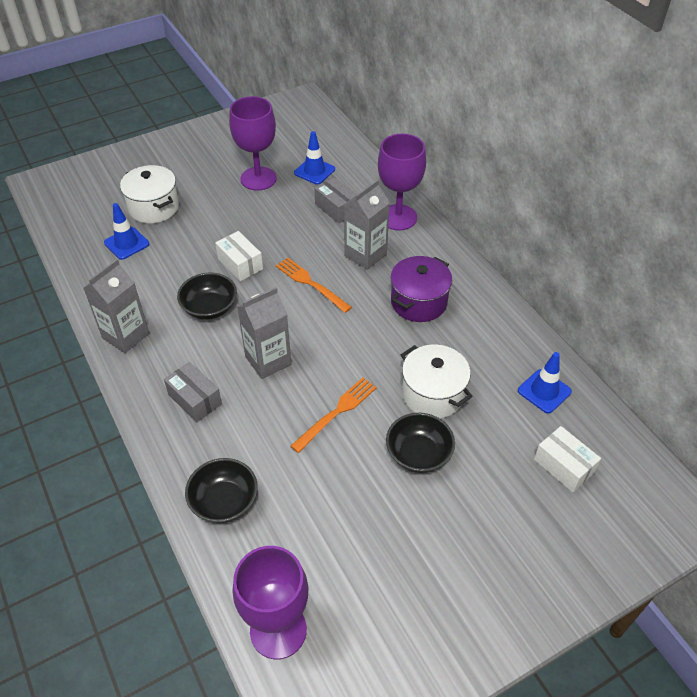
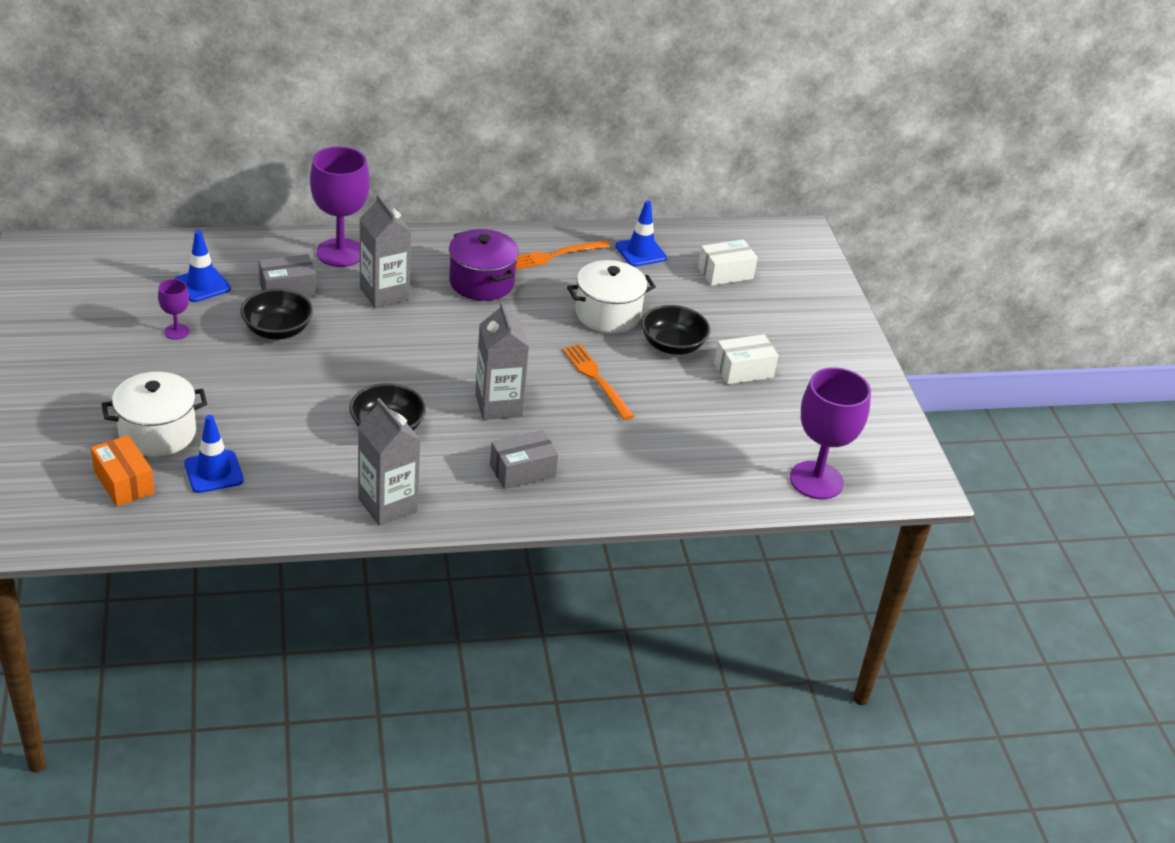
camera: 75 degrees left, 10 degrees down
(102, 211) = (124, 482): none -> orange box
(224, 501) = (666, 480): black bowl -> black bowl (277, 330)
(240, 264) = (329, 386): white box -> white box (743, 370)
(258, 179) = (176, 332): purple goblet -> purple goblet, size x0.48
(310, 283) = (401, 344): orange fork -> orange fork (553, 256)

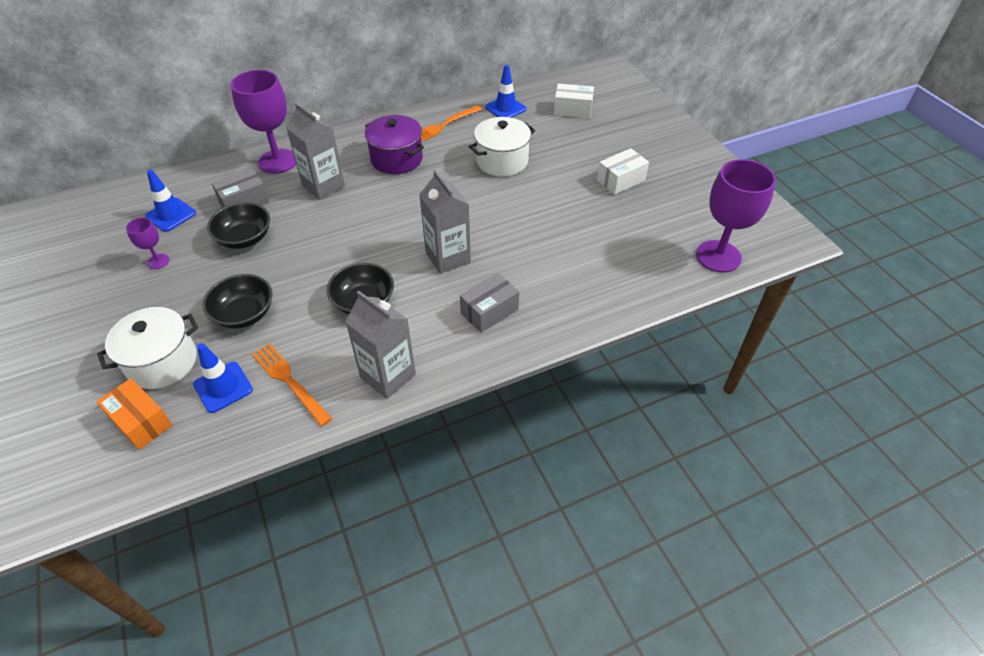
camera: 10 degrees left, 10 degrees up
(596, 379) = (515, 215): orange fork -> orange fork (289, 381)
(672, 345) = (560, 174): black bowl -> black bowl (244, 314)
(725, 273) = (572, 109): white box -> white box turned 45 degrees clockwise

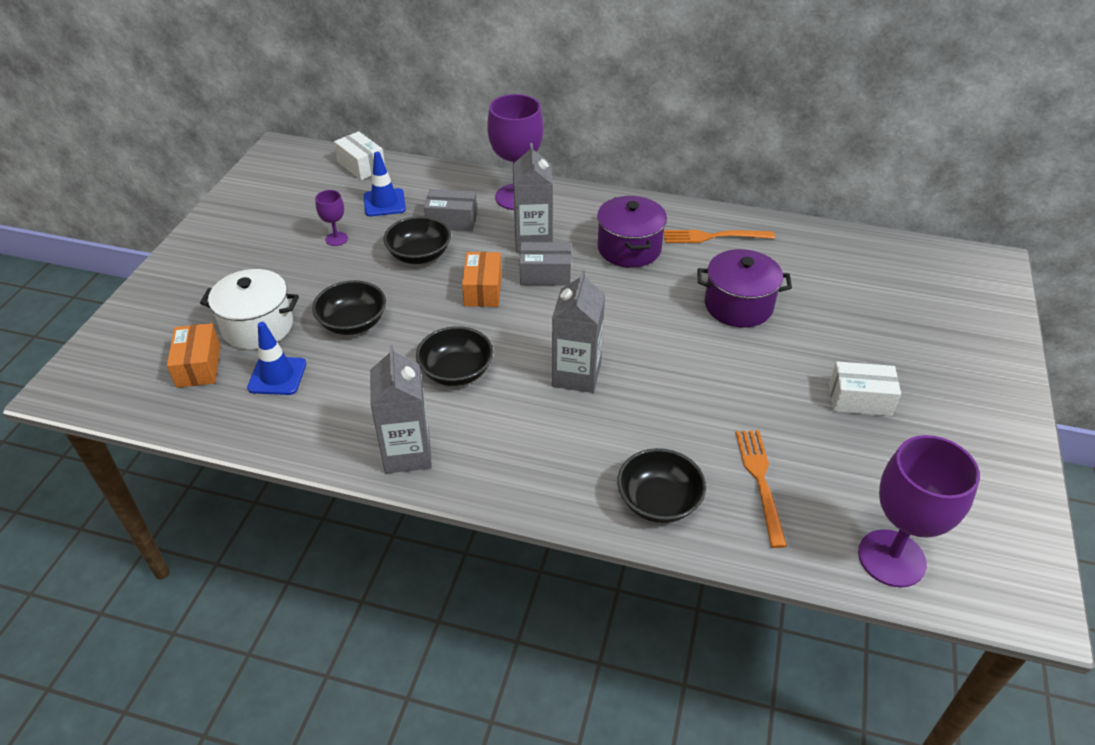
camera: 40 degrees right, 5 degrees down
(289, 381) = (328, 404): orange fork -> orange fork (760, 481)
(322, 237) = (483, 290): none -> orange box
(489, 311) = (560, 453): grey box -> grey box (545, 274)
(502, 161) = (738, 305): white pot -> purple pot
(505, 108) = (804, 250): blue traffic cone -> none
(572, 109) = (886, 288): white box -> white box (361, 166)
(576, 303) = (658, 501): none -> black bowl

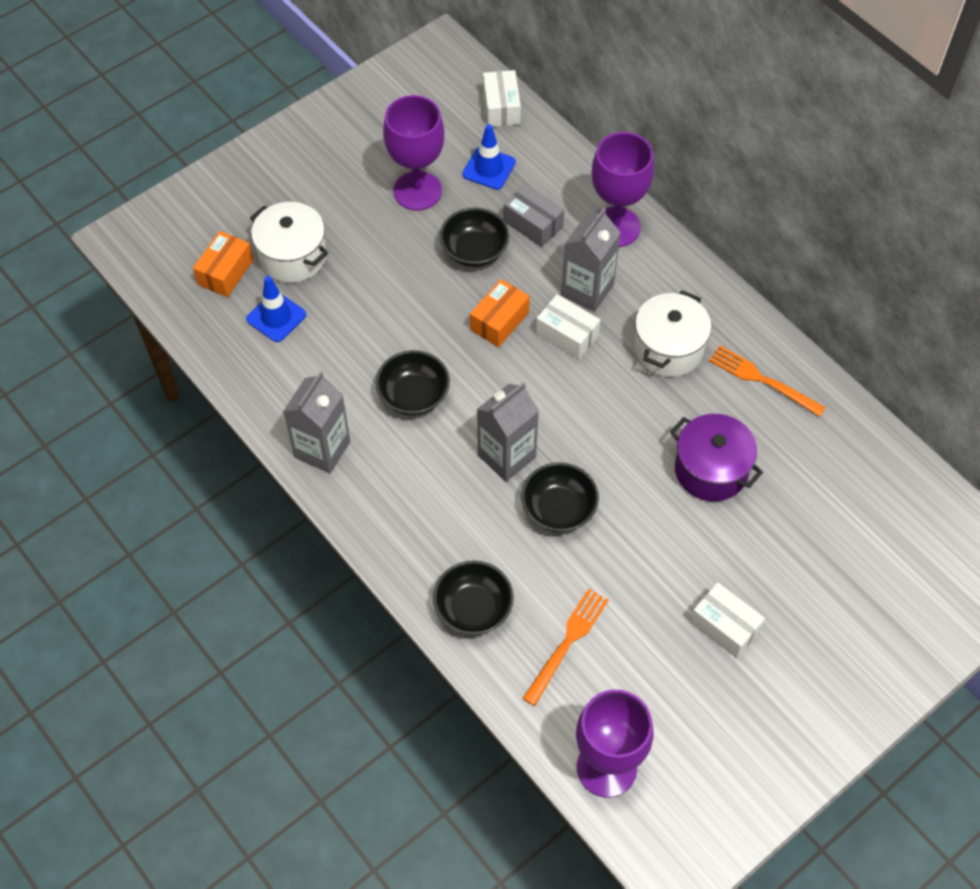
camera: 35 degrees right, 15 degrees up
(336, 239) = (417, 191): purple goblet -> purple goblet, size x2.09
(353, 323) = (368, 296): black bowl -> black bowl (559, 509)
(545, 274) = (567, 335): grey box -> white box
(629, 248) = (668, 348): purple pot -> white pot

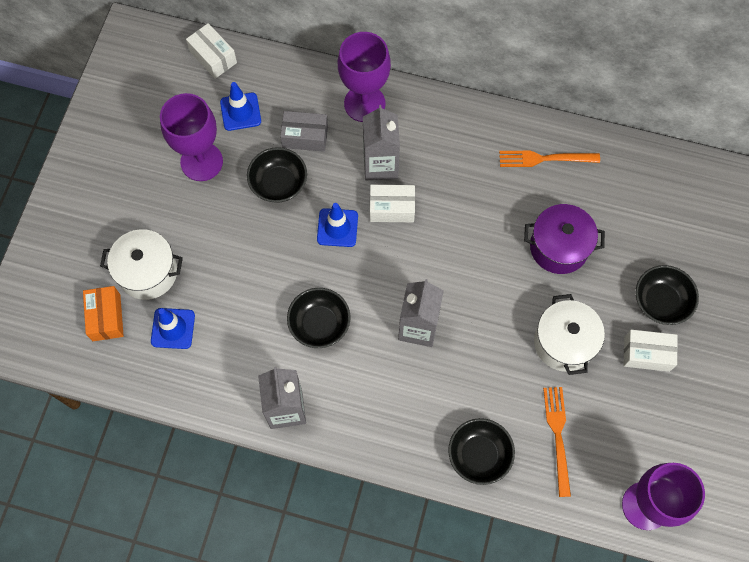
camera: 35 degrees left, 10 degrees up
(499, 321) = (337, 228): orange box -> blue traffic cone
(559, 509) = (481, 343): black bowl -> black bowl (661, 301)
(668, 348) = (467, 175): white pot -> white pot (564, 342)

